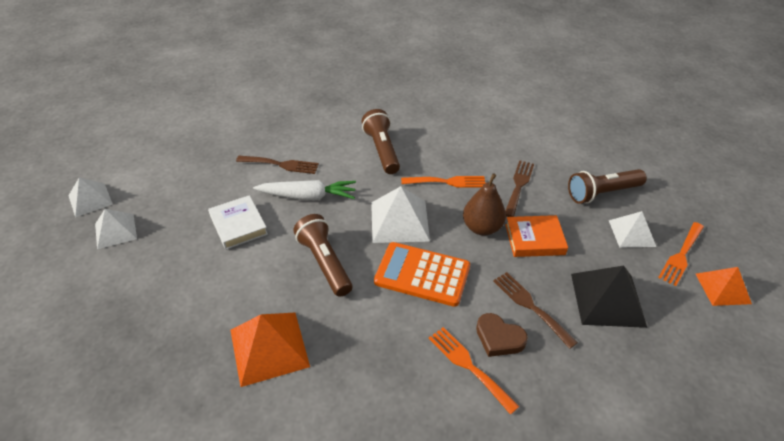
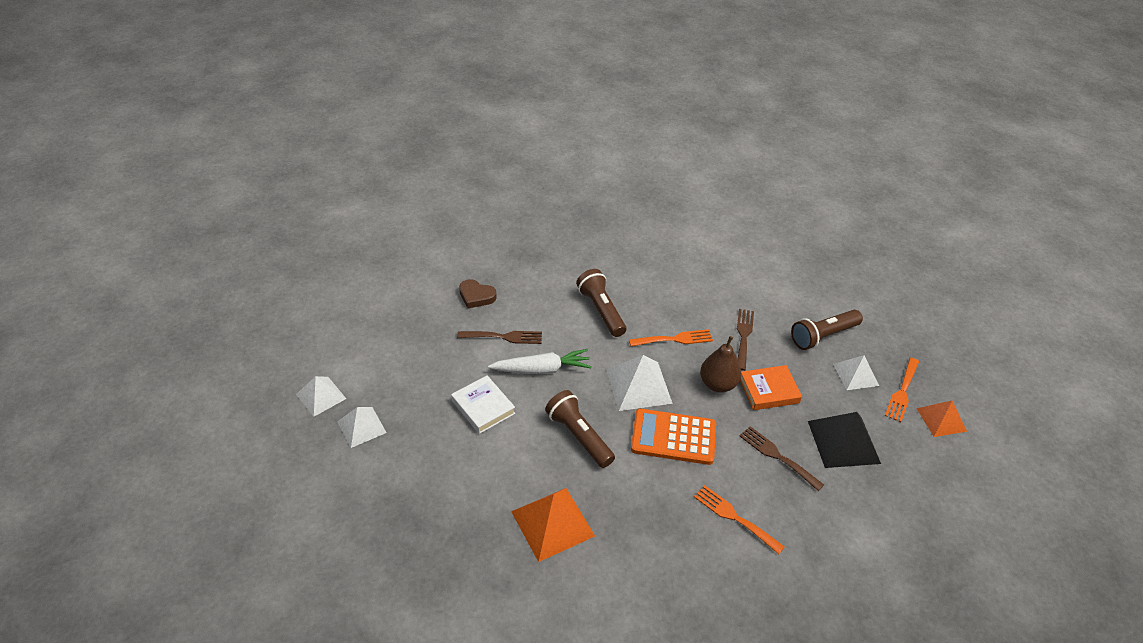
camera: 10 degrees left, 0 degrees up
(499, 338) = (755, 489): brown heart -> brown heart (476, 296)

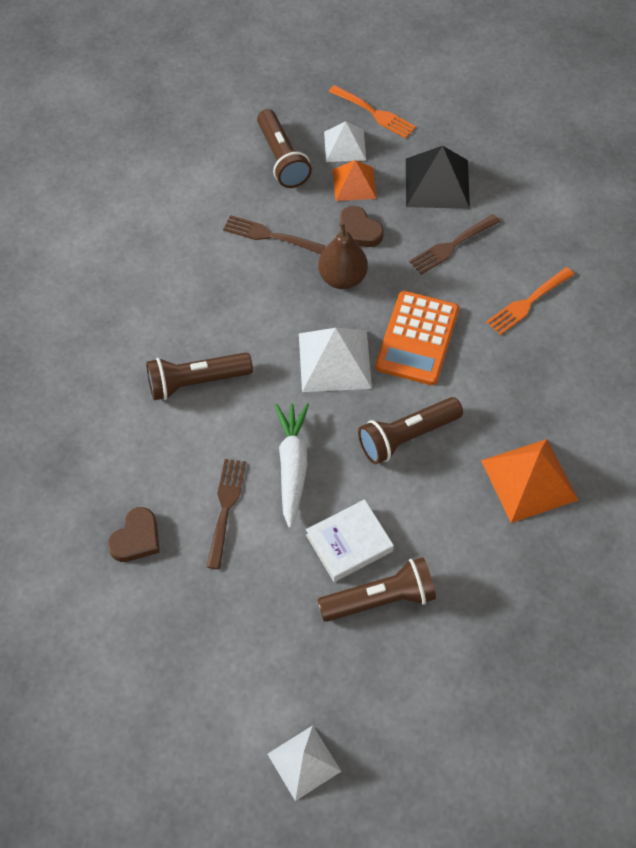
camera: 80 degrees left, 15 degrees up
(361, 427) = (366, 702): white pyramid -> none
(439, 429) = (380, 599): none -> brown flashlight
(674, 339) = (262, 308): orange fork -> none
(769, 391) = (358, 231): orange book -> brown heart
(941, 419) = (415, 93): orange pyramid -> orange pyramid (354, 184)

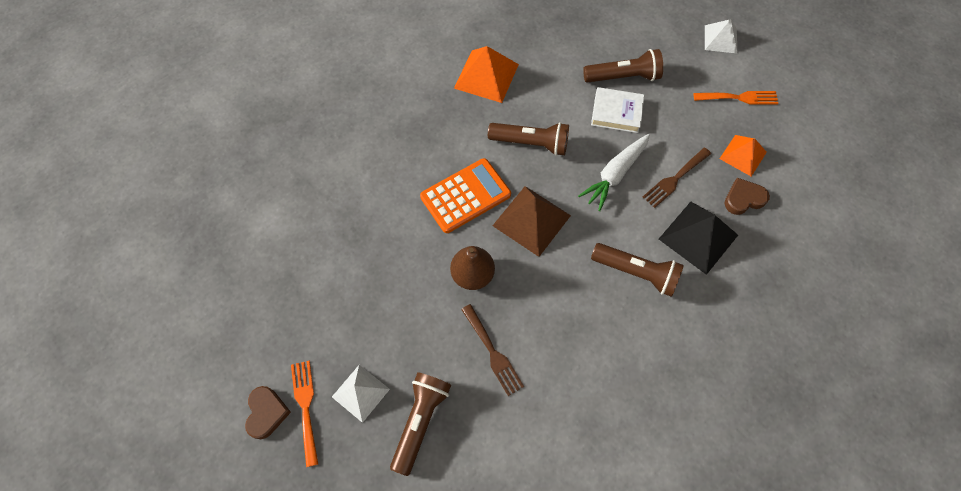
camera: 140 degrees left, 5 degrees up
(335, 360) = (531, 220): white pyramid -> brown pyramid
(354, 184) = (389, 349): orange pyramid -> orange pyramid (743, 155)
(358, 231) = (426, 304): brown heart -> brown heart (266, 413)
(380, 599) = (623, 77): brown flashlight -> brown flashlight turned 150 degrees clockwise
(437, 183) = (331, 300): black pyramid -> black pyramid (698, 237)
(451, 246) = (376, 242): brown fork -> none
(527, 303) = (374, 167): orange fork -> orange fork (739, 98)

